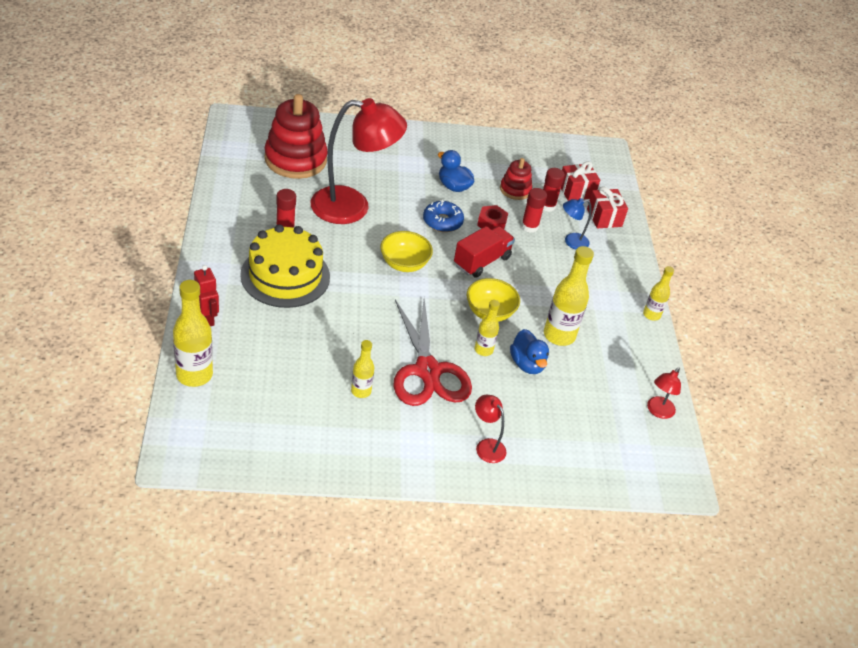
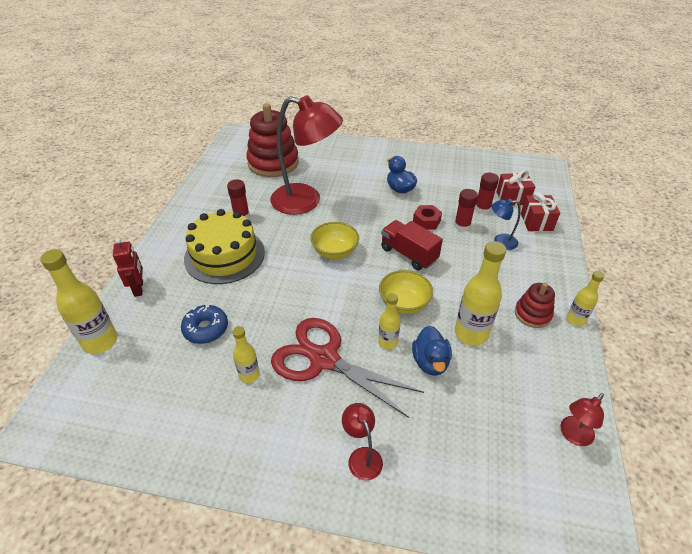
camera: 20 degrees right, 0 degrees up
(428, 371) = (324, 359): red scissors -> red scissors turned 120 degrees clockwise
(442, 221) = (381, 217): blue donut -> blue donut (206, 329)
(482, 261) = (408, 254): red truck -> red truck turned 105 degrees counterclockwise
(515, 190) = (455, 194): red stacking toy -> red stacking toy (532, 314)

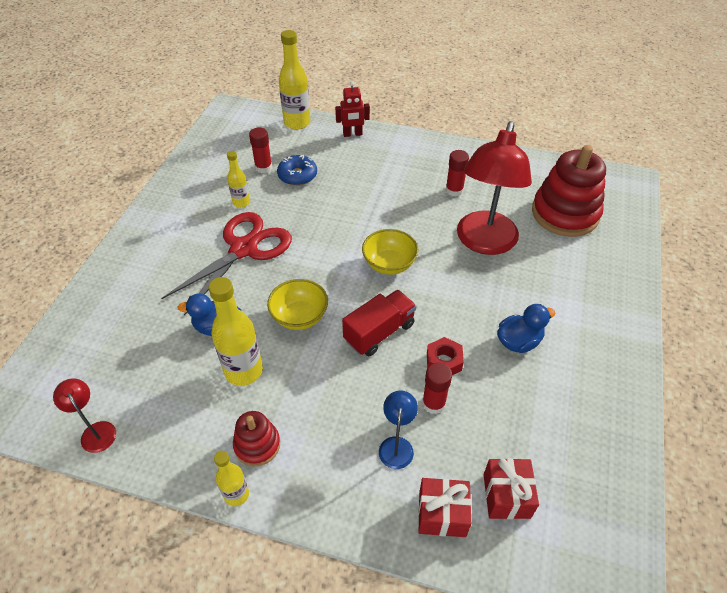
camera: 95 degrees right, 5 degrees up
(224, 255) = (391, 181): yellow cake -> none
(362, 456) = (142, 267): red lamp -> none
(388, 342) = (251, 297): yellow bottle -> none
(482, 209) = (474, 441): red glue stick -> red glue stick (263, 167)

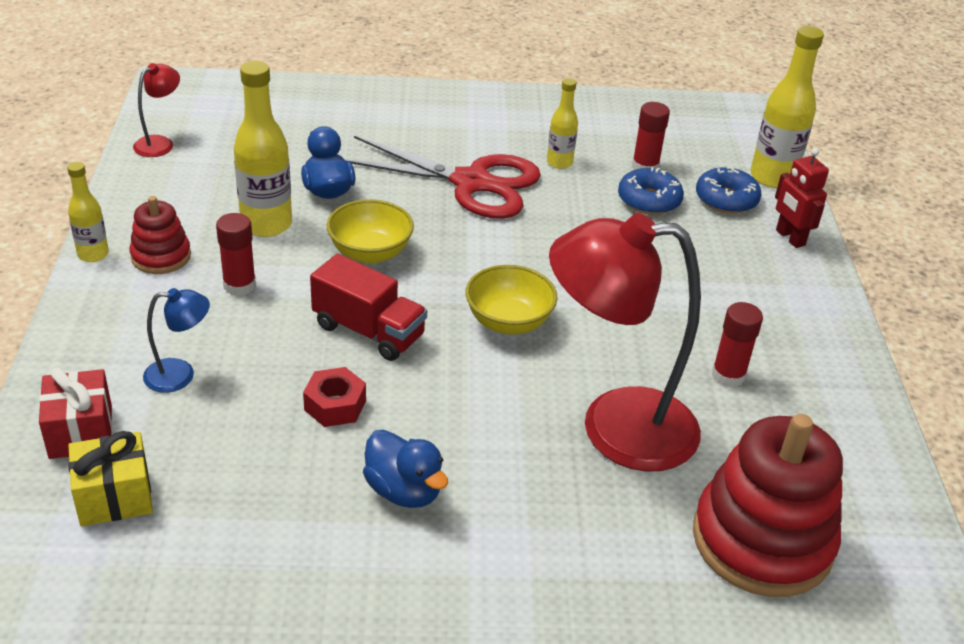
camera: 70 degrees right, 10 degrees down
(309, 146) = (726, 199): none -> blue donut
(433, 403) = (256, 403): red glue stick -> red glue stick (239, 285)
(506, 496) = (114, 497): red gift -> yellow gift

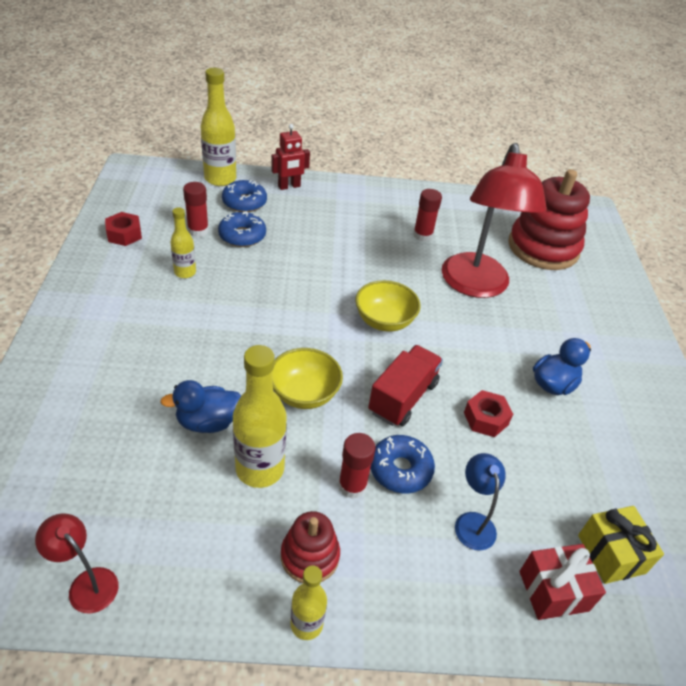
camera: 90 degrees left, 5 degrees up
(258, 322) = (400, 469): none -> blue donut
(471, 183) = (207, 325): red scissors -> none
(615, 118) = (124, 234): none -> red nut

